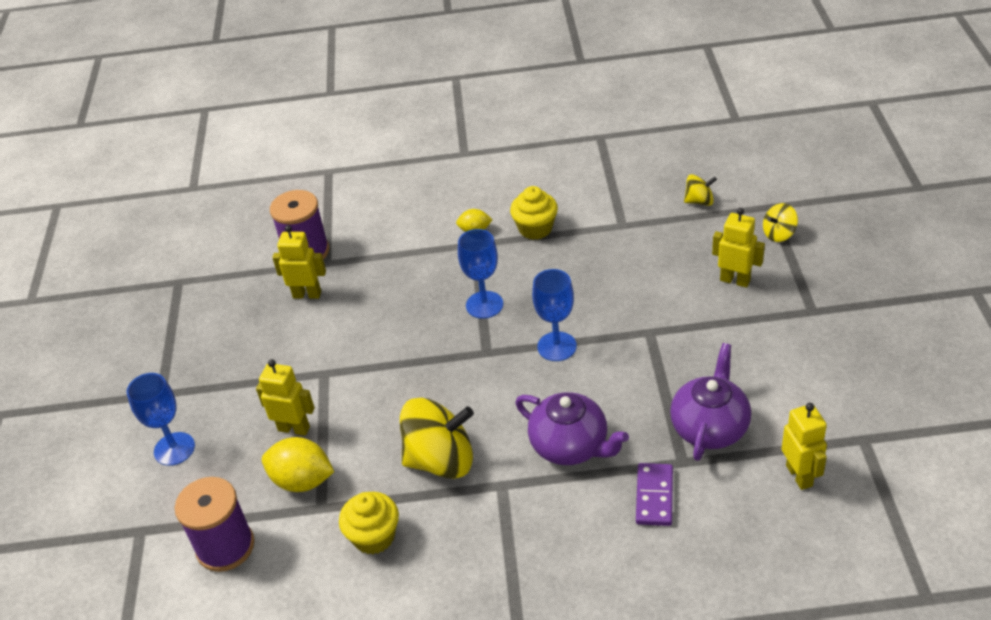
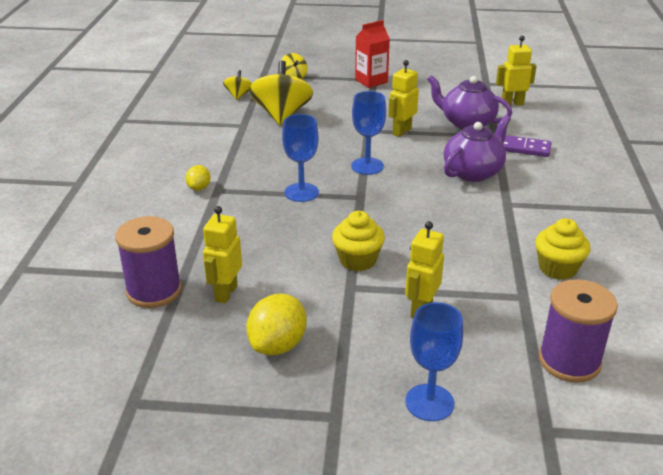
camera: 85 degrees left, 10 degrees down
(302, 481) = (490, 307): yellow lemon -> yellow lemon (278, 345)
(441, 460) = (477, 229): yellow spinning top -> yellow spinning top (282, 115)
(535, 229) = (219, 160): yellow cupcake -> yellow cupcake (357, 260)
(735, 280) = (331, 96): yellow robot -> yellow robot (401, 131)
(804, 310) = (371, 81): none -> red carton

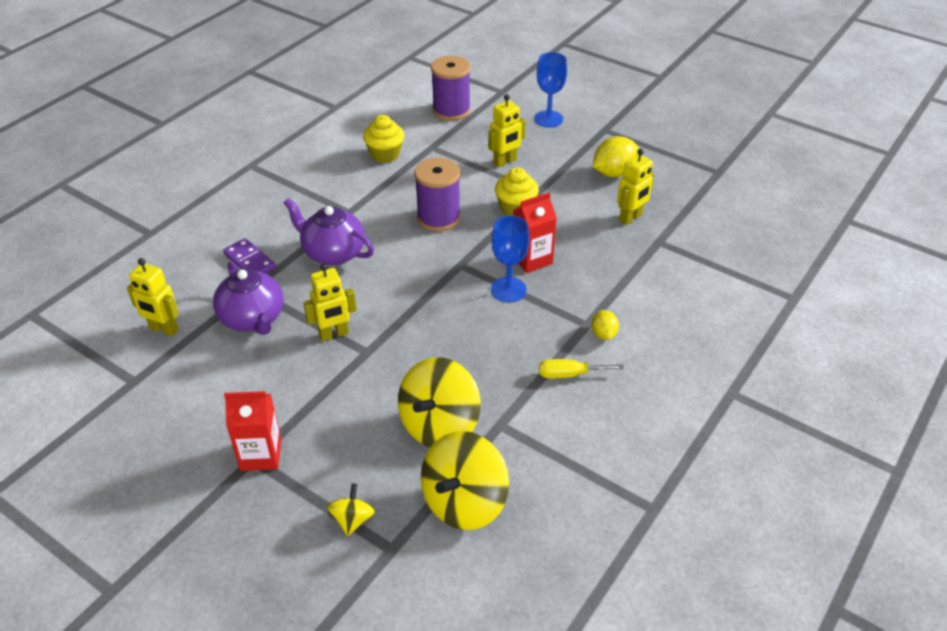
camera: 150 degrees left, 10 degrees up
(154, 291) = (684, 238): purple spool -> purple spool (438, 218)
(199, 188) = (603, 334): yellow lemon -> yellow lemon turned 45 degrees counterclockwise
(212, 159) = (569, 374): none -> yellow screwdriver
(238, 95) = (464, 502): yellow spinning top -> yellow spinning top, size x2.03
(300, 220) = (532, 259): none -> red carton
(367, 166) = (419, 298): blue goblet -> none
(473, 172) = (333, 252): purple teapot -> purple teapot turned 45 degrees clockwise

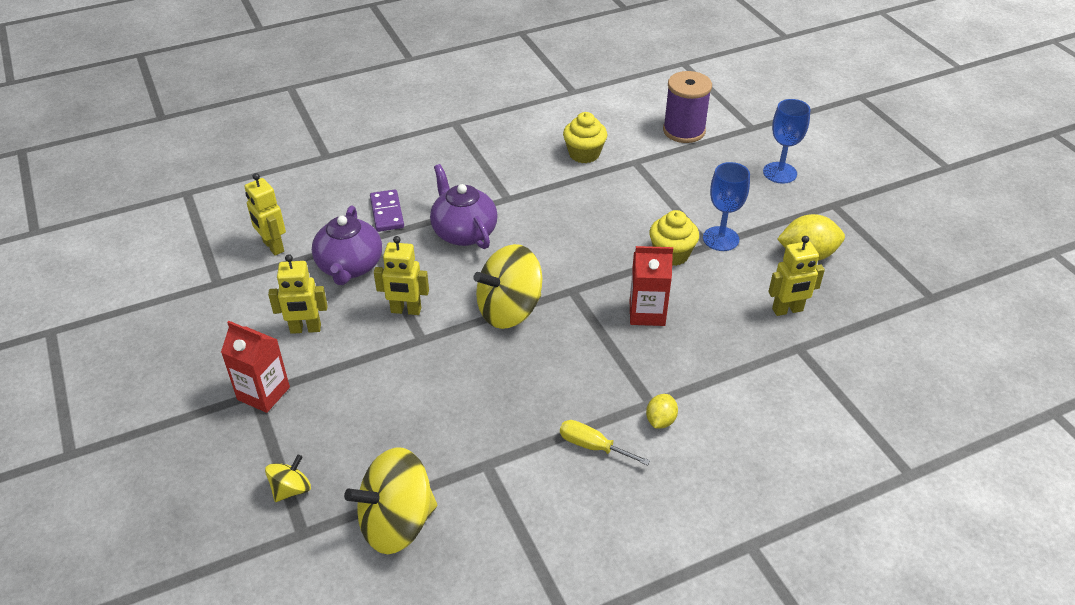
camera: 30 degrees right, 0 degrees up
(438, 218) = (587, 235): purple spool -> none
(439, 425) = (431, 438): yellow spinning top -> yellow spinning top (509, 310)
(505, 162) = (698, 202): yellow robot -> yellow robot (305, 329)
(508, 290) = (599, 334): blue goblet -> blue goblet (721, 239)

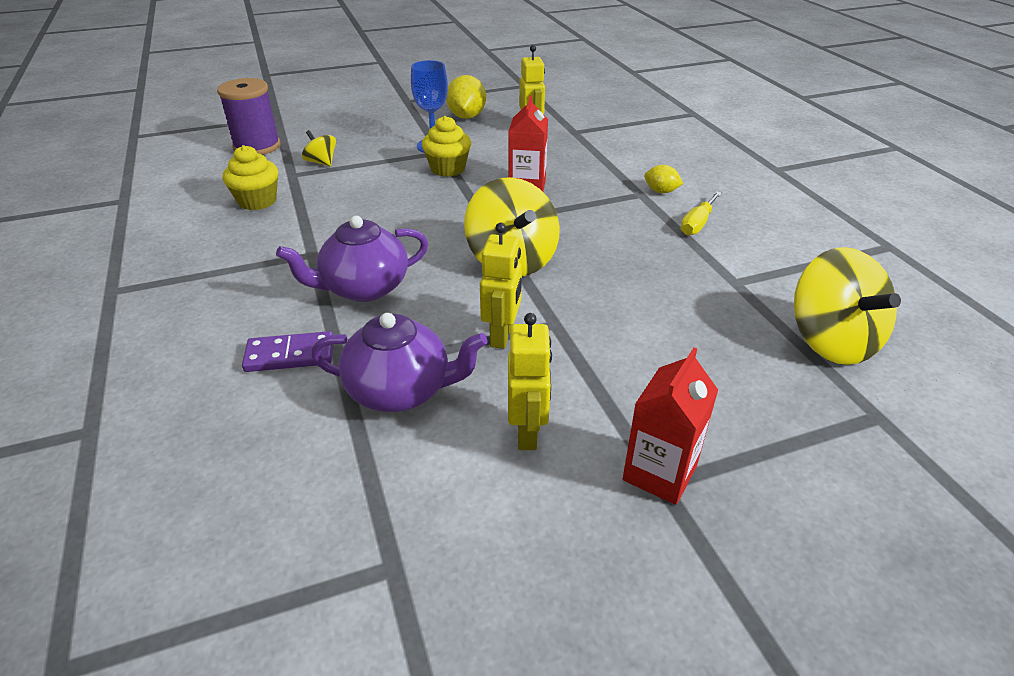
camera: 85 degrees left, 5 degrees down
(273, 246) = (318, 489): yellow robot -> none
(291, 489) = (819, 430): yellow spinning top -> yellow spinning top (321, 162)
(780, 173) = (353, 114): blue goblet -> none

